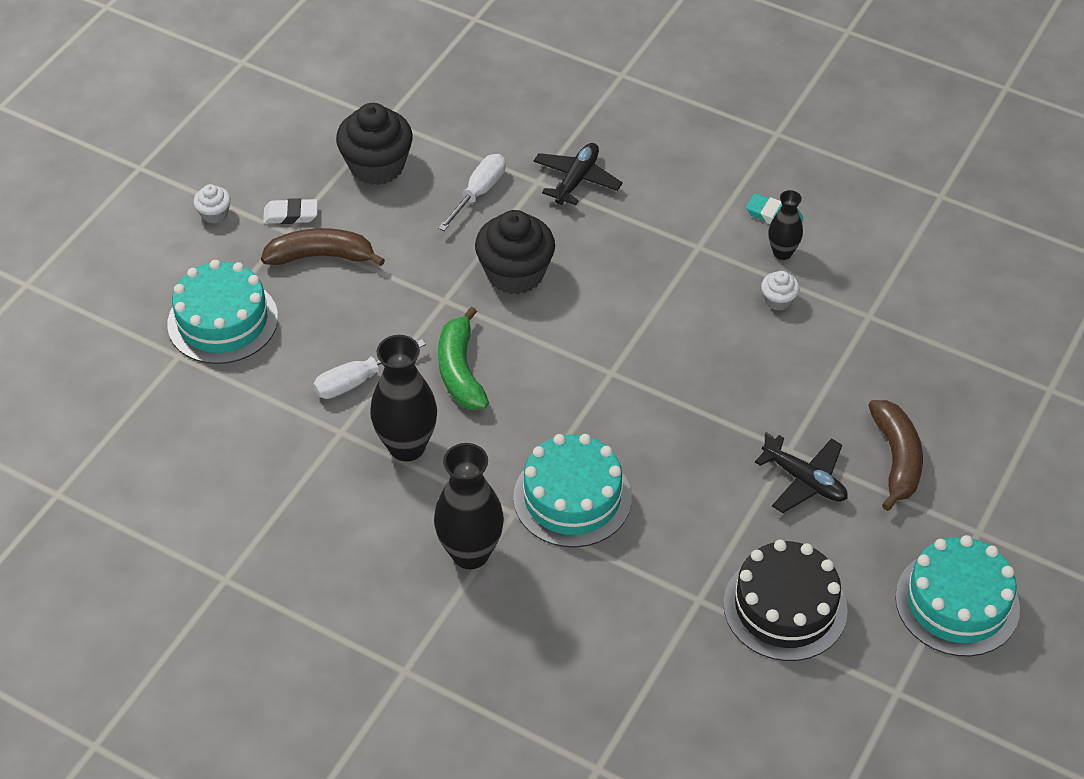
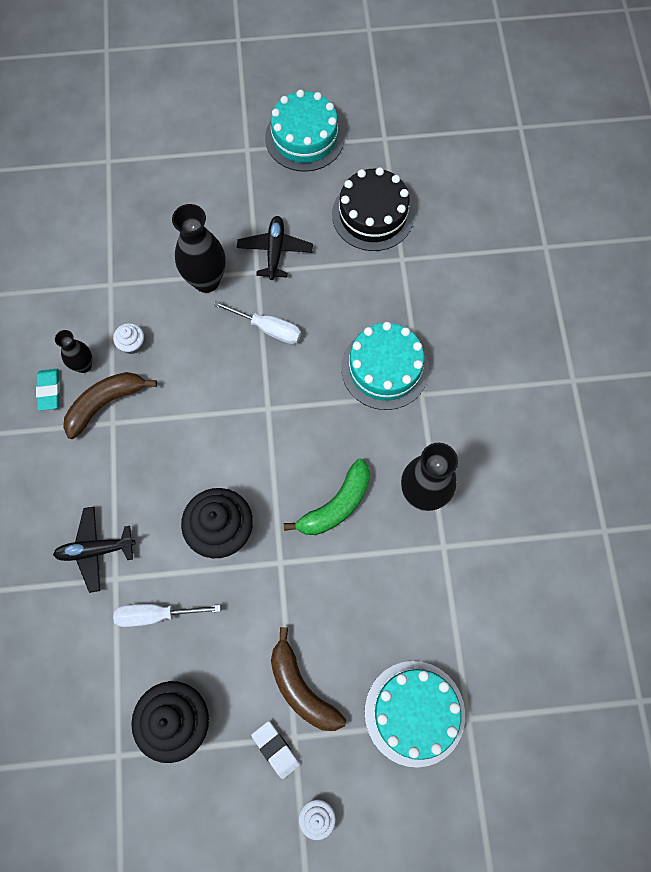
camera: 125 degrees left, 20 degrees up
(356, 381) = (395, 569): white screwdriver -> white screwdriver (269, 329)
(470, 553) = (469, 399): black vase -> black vase (206, 281)
(896, 459) = (223, 212): brown banana -> brown banana (105, 404)

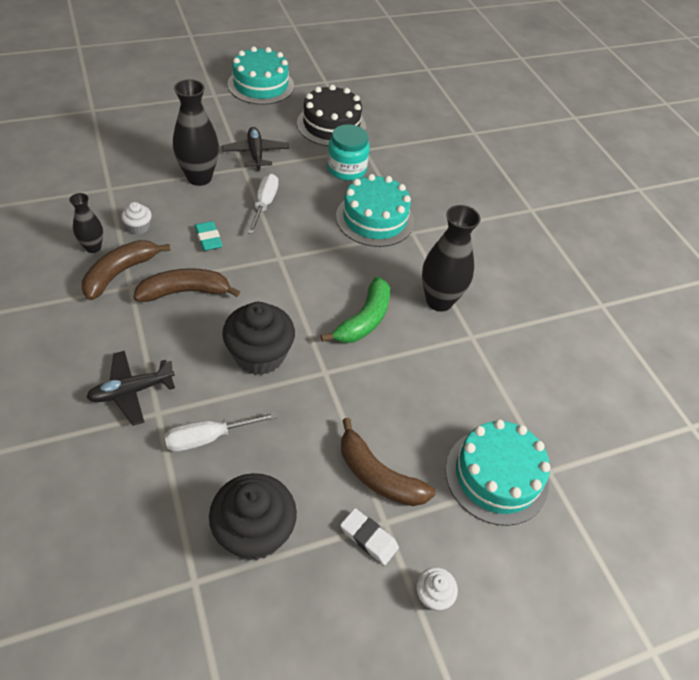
camera: 20 degrees left, 20 degrees down
(49, 391) = (60, 270): turquoise eraser -> turquoise eraser (208, 238)
(164, 439) = (185, 292): none -> brown banana
(269, 329) = (264, 204): white screwdriver -> white screwdriver turned 90 degrees counterclockwise
(373, 289) = (346, 169): none -> turquoise jar

